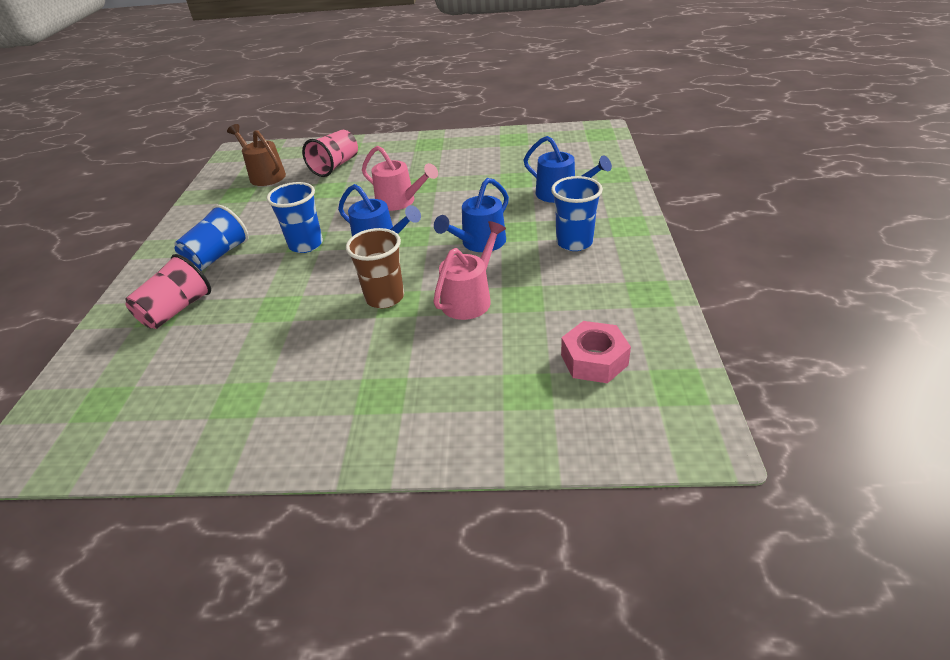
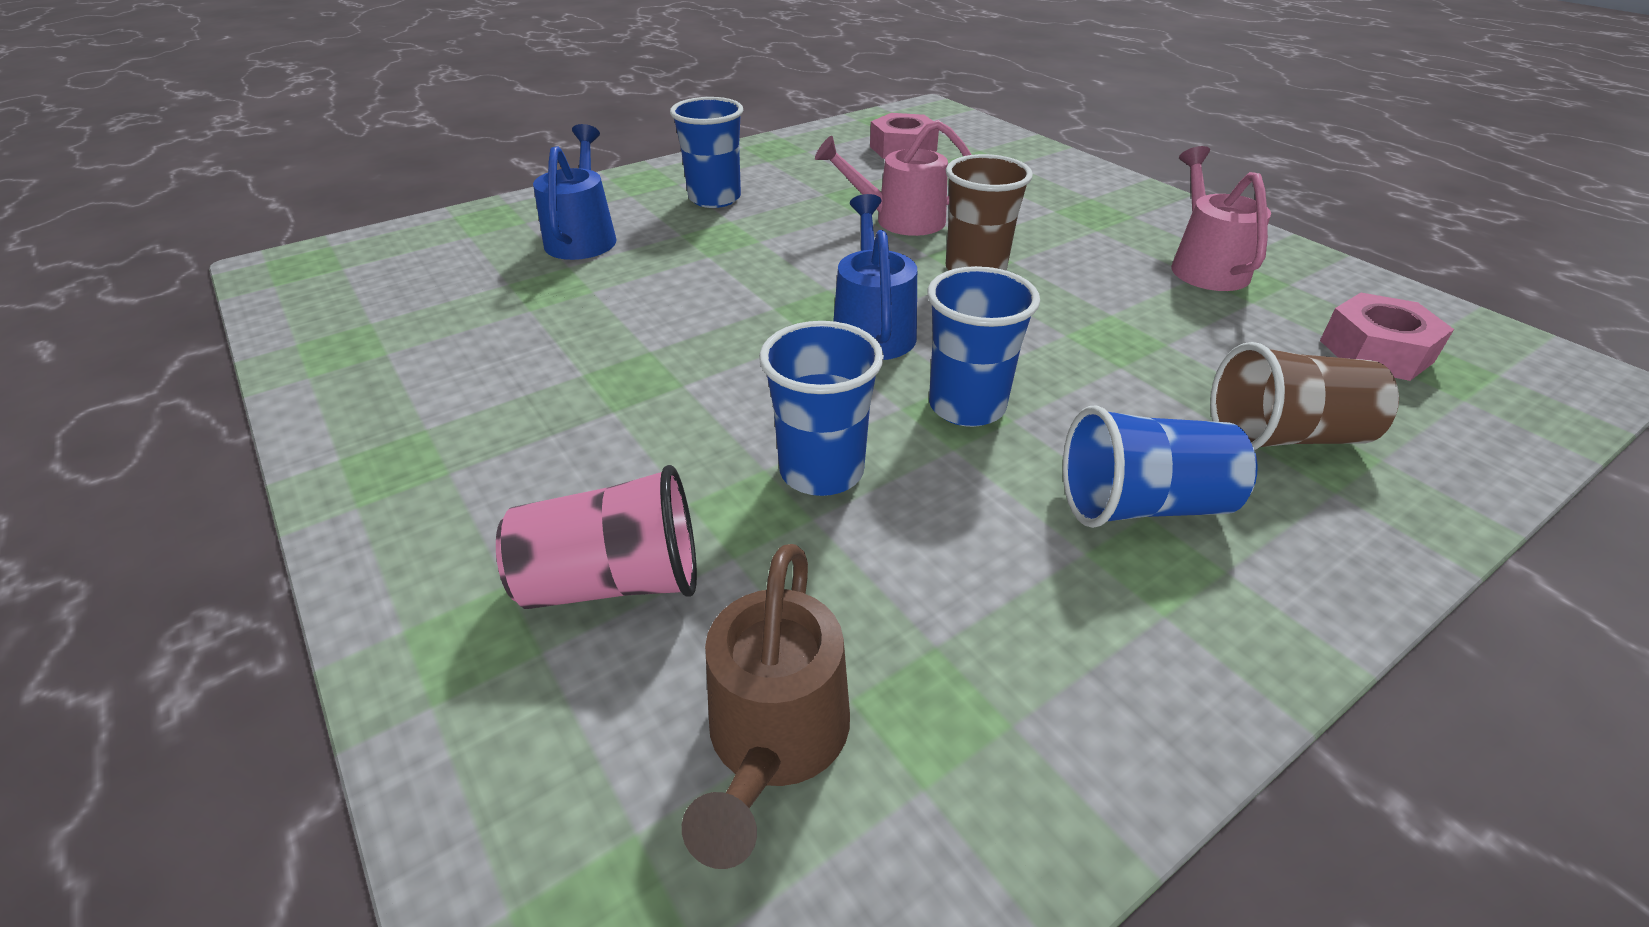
camera: 130 degrees left, 0 degrees up
(141, 391) = (1376, 351): none -> pink nut
(177, 310) = (1285, 437): pink cup -> brown cup
(324, 205) = (821, 471): none -> blue cup
(400, 202) = (722, 372): pink watering can -> pink watering can (1204, 266)
(479, 243) = (781, 253): blue watering can -> none

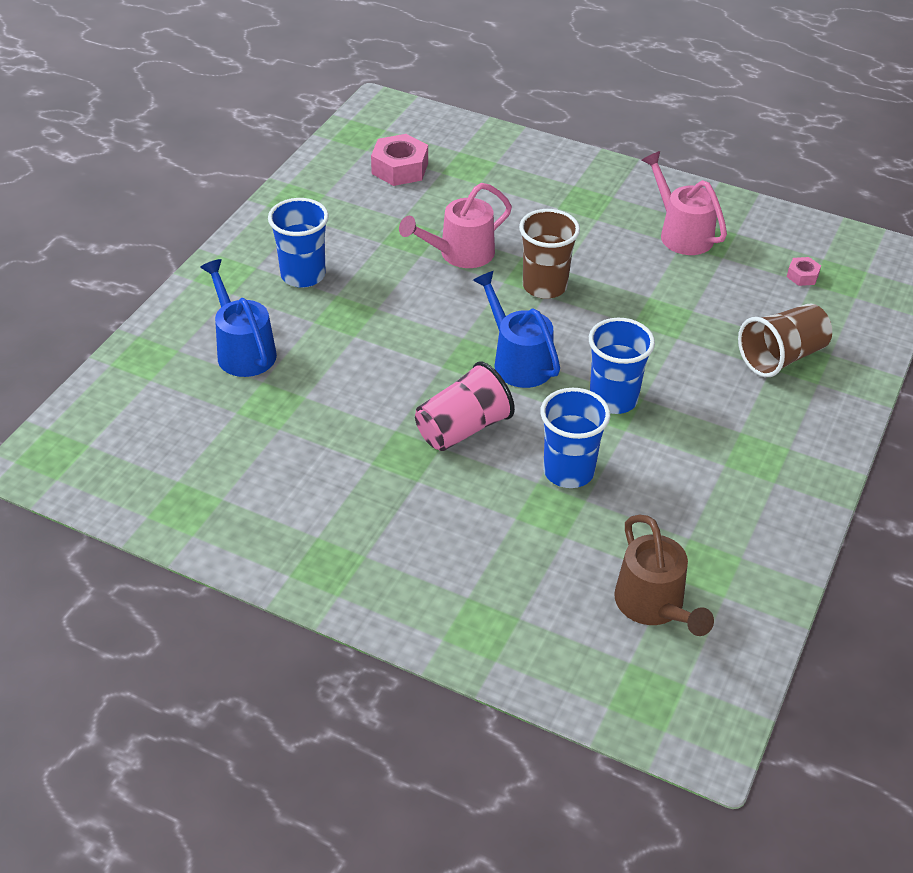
camera: 30 degrees left, 5 degrees up
(613, 581) = (519, 573): pink cup -> pink cup (462, 429)
(1142, 505) = (736, 427): blue cup -> none
(1376, 351) = (802, 276): pink nut -> pink nut, size x0.52

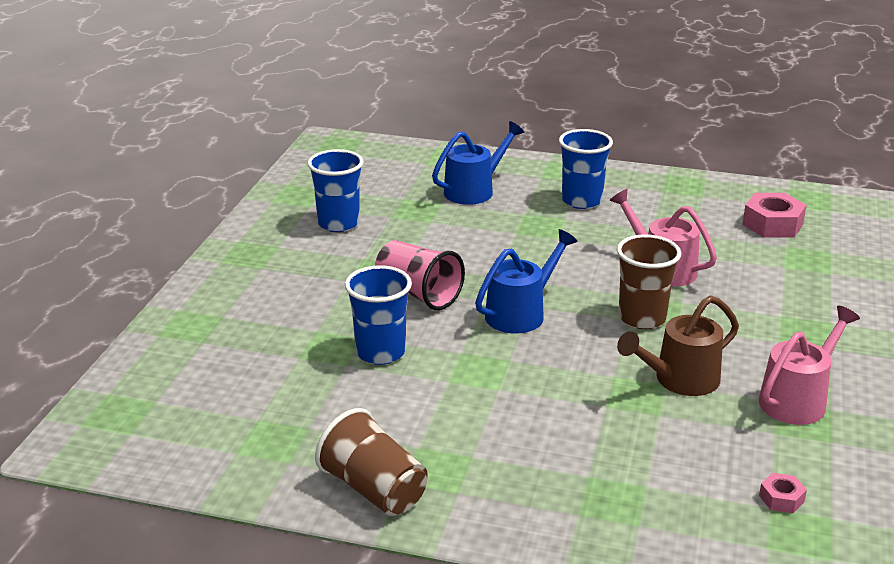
camera: 80 degrees right, 15 degrees down
(613, 399) = (490, 370): blue cup -> blue cup (338, 223)
(654, 606) = (220, 411): brown watering can -> brown watering can (679, 380)
(781, 357) = (612, 483): brown cup -> brown cup (374, 490)

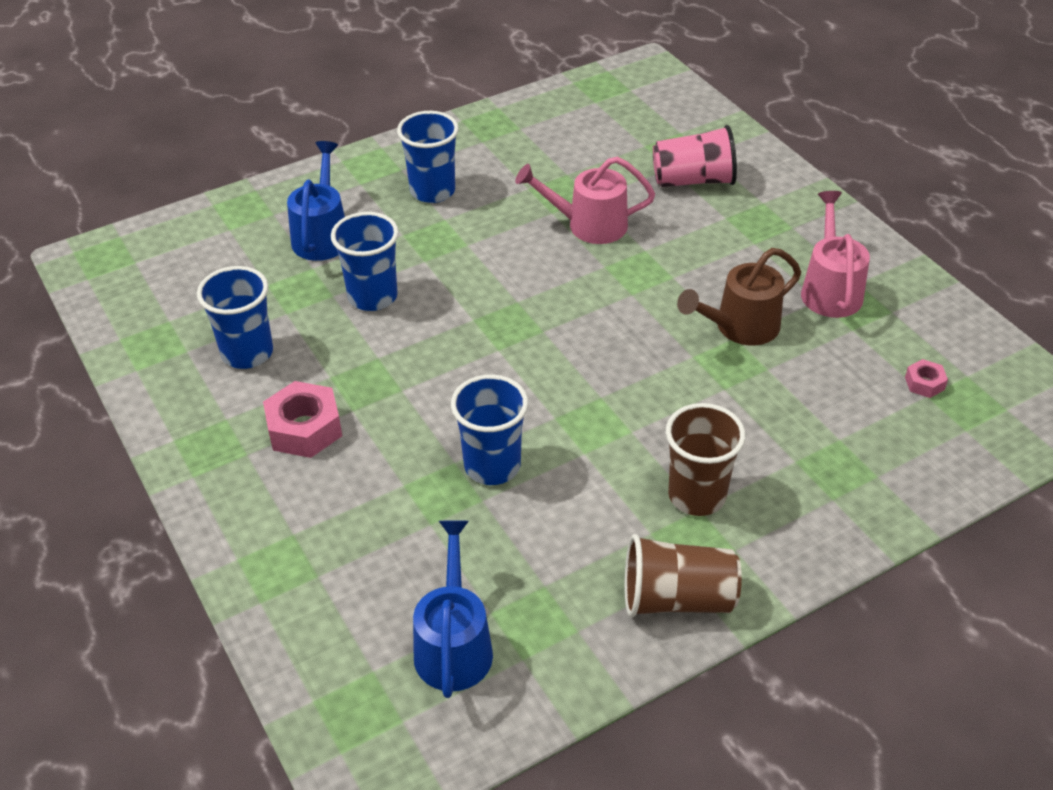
camera: 45 degrees left, 15 degrees up
(418, 294) = (436, 383): pink cup -> pink cup (693, 180)
(453, 234) = (372, 297): none -> blue cup
(521, 313) = (546, 343): blue watering can -> blue watering can (453, 644)
(642, 318) = (639, 286): brown cup -> brown cup (696, 496)
(679, 380) = (739, 327): brown watering can -> brown watering can turned 45 degrees clockwise
(772, 224) = (609, 129): pink nut -> pink nut (304, 429)

